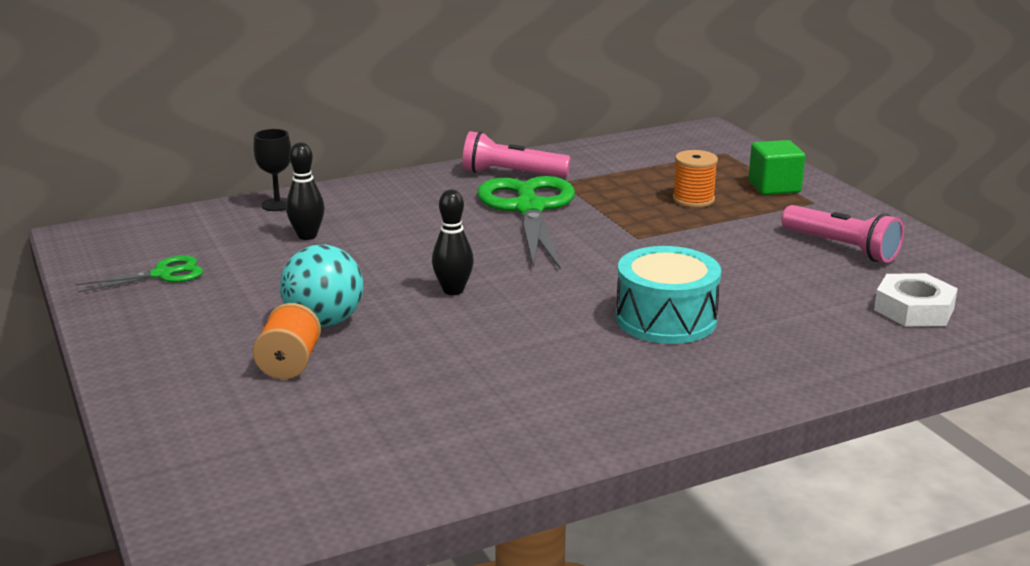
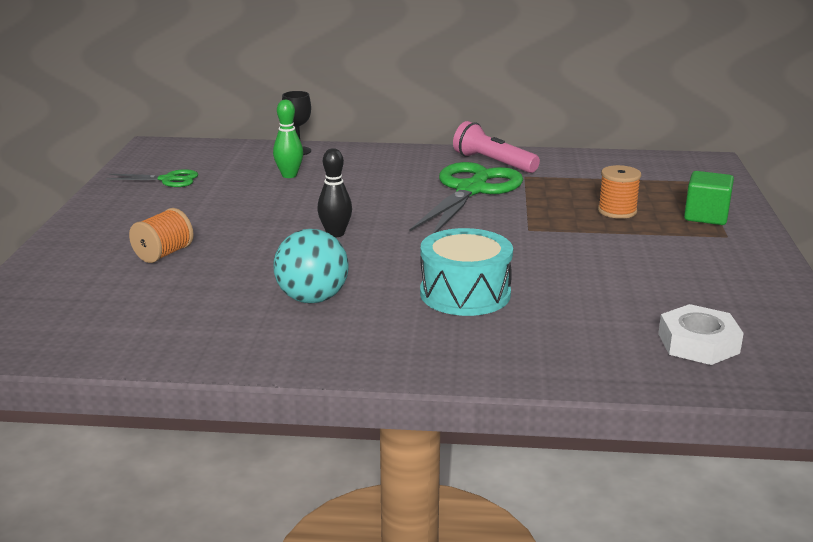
camera: 30 degrees right, 0 degrees up
(307, 236) = (289, 175): black bowling pin -> green bowling pin
(324, 322) = (222, 233): turquoise ball -> turquoise ball (312, 299)
(841, 248) = (700, 277): pink flashlight -> none

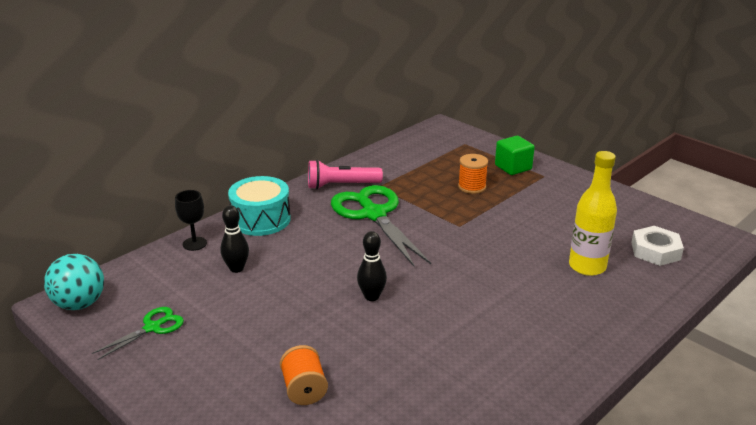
camera: 50 degrees left, 5 degrees up
(289, 175) = (236, 268): green bowling pin -> black bowling pin
(312, 299) = (464, 352): turquoise ball -> turquoise ball (79, 304)
(465, 293) = (522, 291): turquoise drum -> turquoise drum (261, 219)
(579, 313) = (587, 266): none -> yellow bottle

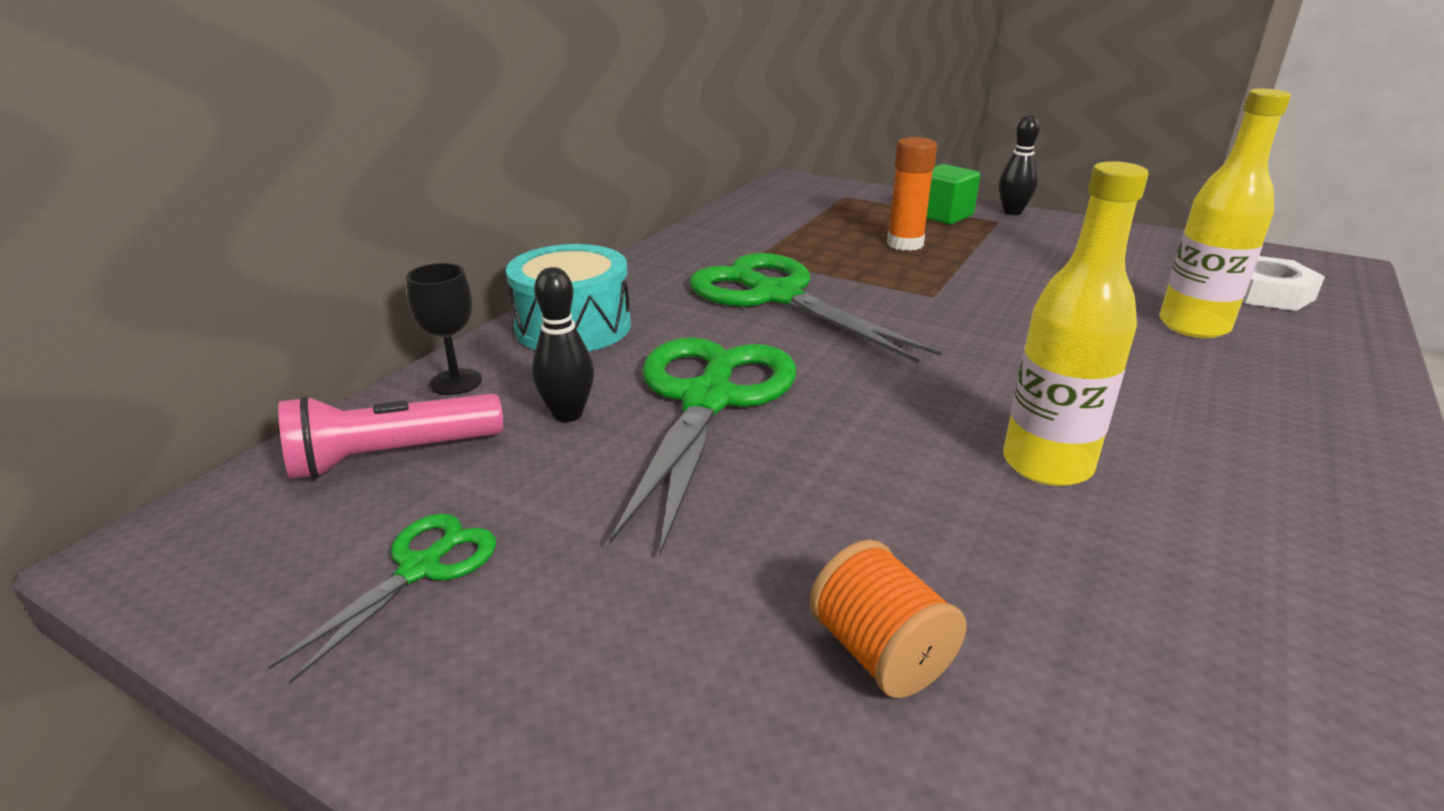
camera: 15 degrees left, 0 degrees up
(79, 304) = (210, 543): turquoise ball -> none
(302, 271) = (708, 401): none -> green scissors
(341, 185) = (690, 263): pink flashlight -> pink flashlight (392, 456)
(372, 296) = (876, 425): black bowling pin -> black bowling pin (1012, 212)
(435, 329) = (1047, 464): none -> yellow bottle
(472, 187) = (905, 244): orange spool -> orange glue stick

